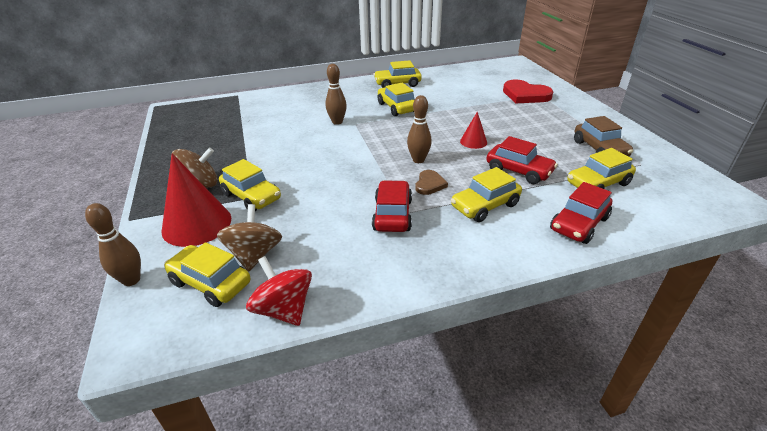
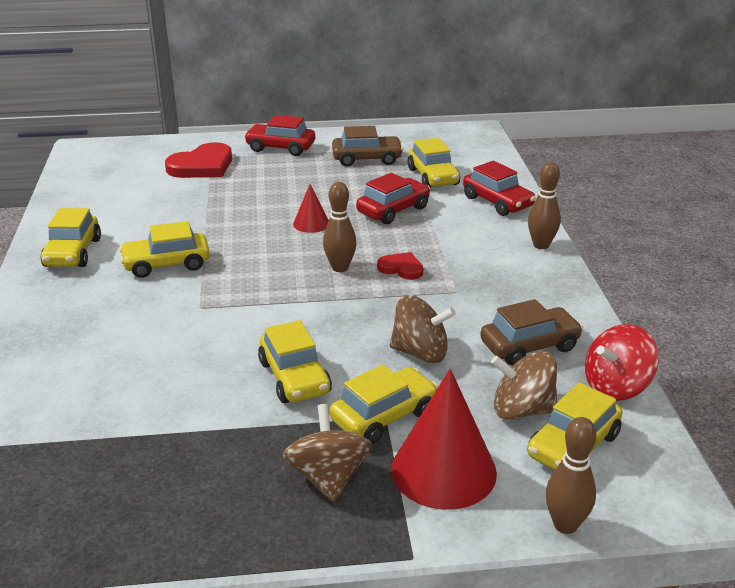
camera: 80 degrees left, 5 degrees down
(321, 203) = (420, 352): none -> brown spinning top
(337, 122) = (181, 324): brown bowling pin -> brown bowling pin (541, 245)
(337, 255) = (529, 346): none -> brown car
(392, 215) = (458, 301): red car -> red car (280, 148)
(429, 184) = (401, 268): brown heart -> red heart
(485, 206) = (455, 242): yellow car -> yellow car (294, 377)

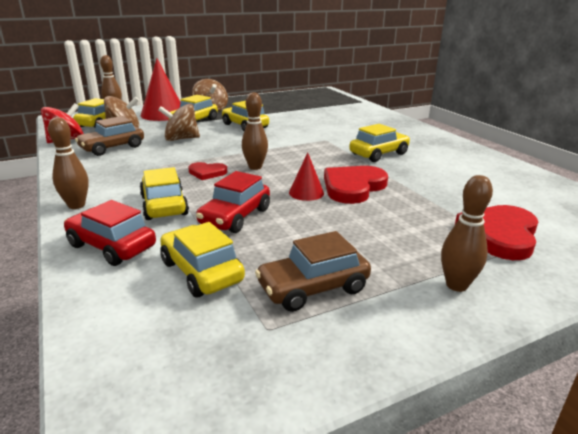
camera: 160 degrees right, 5 degrees down
(73, 253) = (450, 151): yellow car -> yellow car (164, 205)
(258, 222) = (353, 187): none -> red heart
(280, 148) = (456, 285): red car -> brown bowling pin

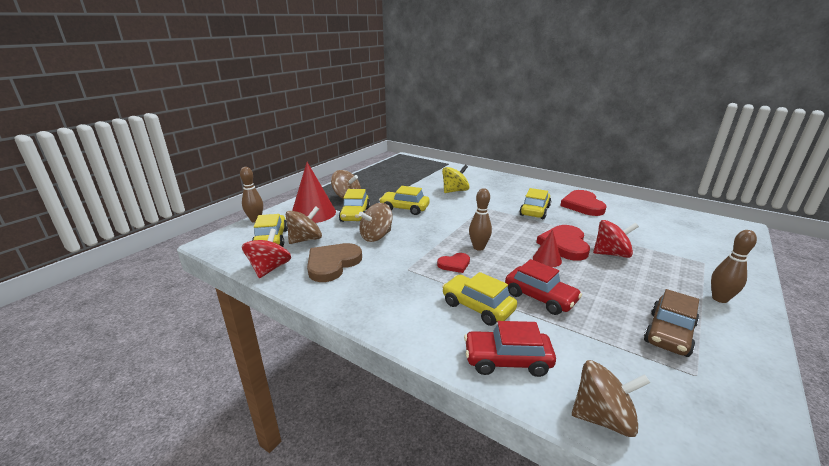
camera: 30 degrees left, 0 degrees up
(76, 205) = (411, 335): brown bowling pin -> none
(105, 313) = (602, 417): none -> brown spinning top
(112, 148) = (332, 264): brown car -> brown heart
(201, 271) = (597, 352): yellow car -> none
(235, 217) = (540, 297): red car -> red car turned 45 degrees counterclockwise
(322, 122) = (455, 191): none -> yellow spinning top
(394, 208) = (611, 254): none -> red spinning top
(499, 234) = (684, 254): red heart -> red heart (582, 205)

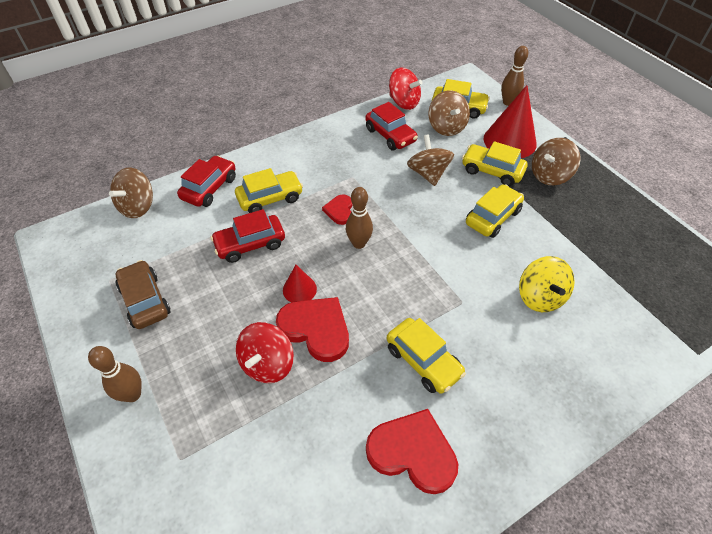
camera: 115 degrees right, 25 degrees up
(332, 264) = (390, 135): brown heart -> red car

